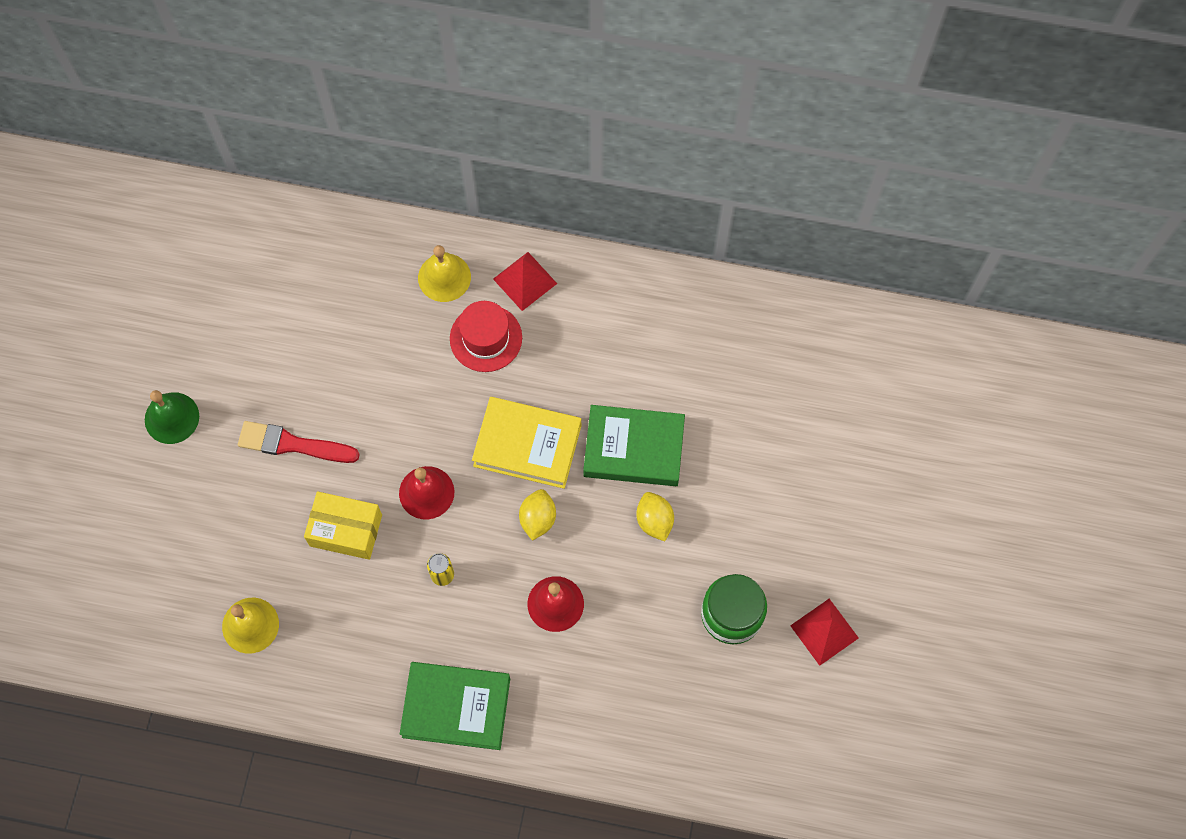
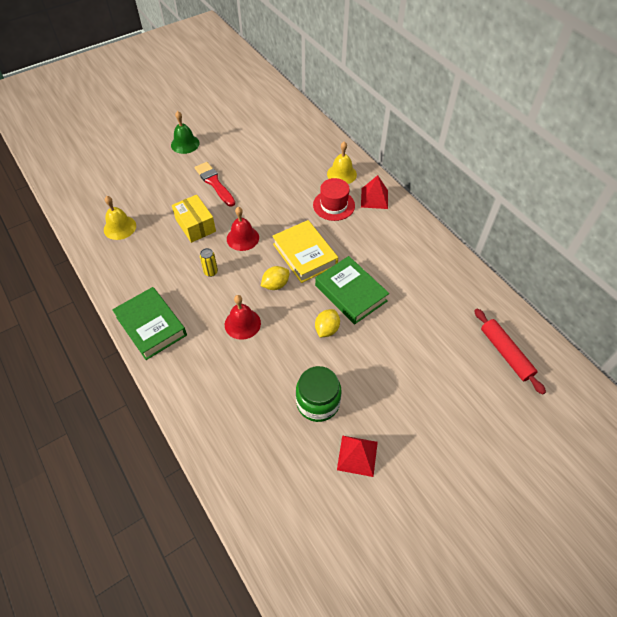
camera: 45 degrees right, 15 degrees down
(862, 372) = (505, 353): none -> red rolling pin

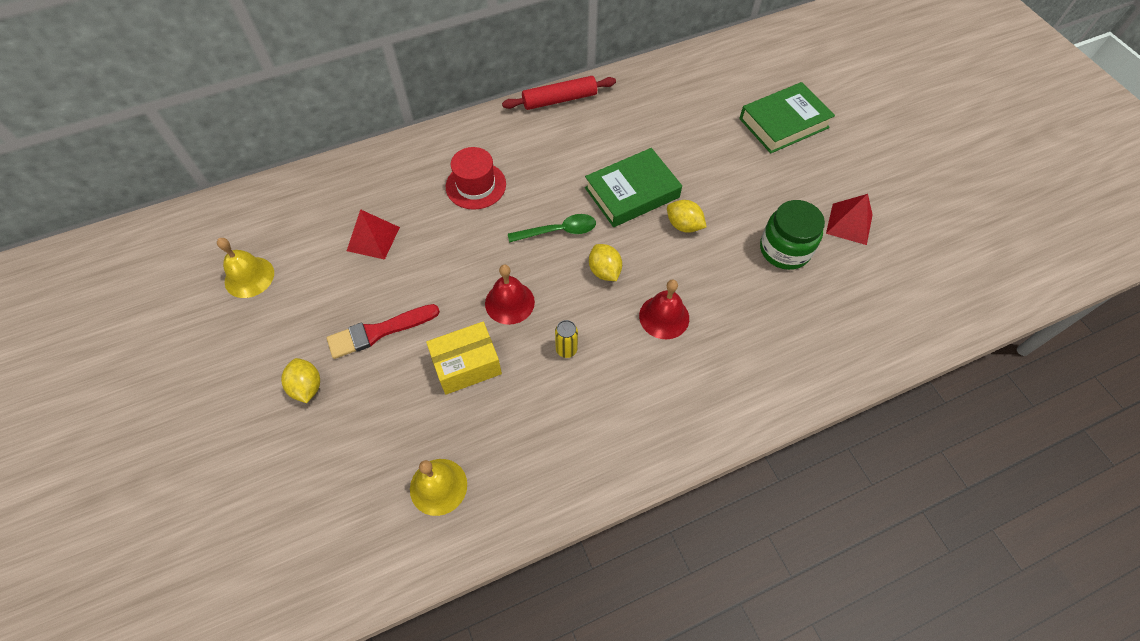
camera: 80 degrees left, 5 degrees up
(151, 326) = (654, 436): green book -> green book (783, 123)
(177, 163) = (307, 387): none -> yellow lemon
(185, 144) = (260, 372): green bell -> none
(305, 254) = (558, 231): yellow book -> green spoon
(341, 174) = (417, 167): yellow bell -> yellow bell (249, 277)
(374, 198) = (476, 140): red pyramid -> red pyramid (373, 239)
(505, 353) = (730, 77): red rolling pin -> red rolling pin (559, 99)

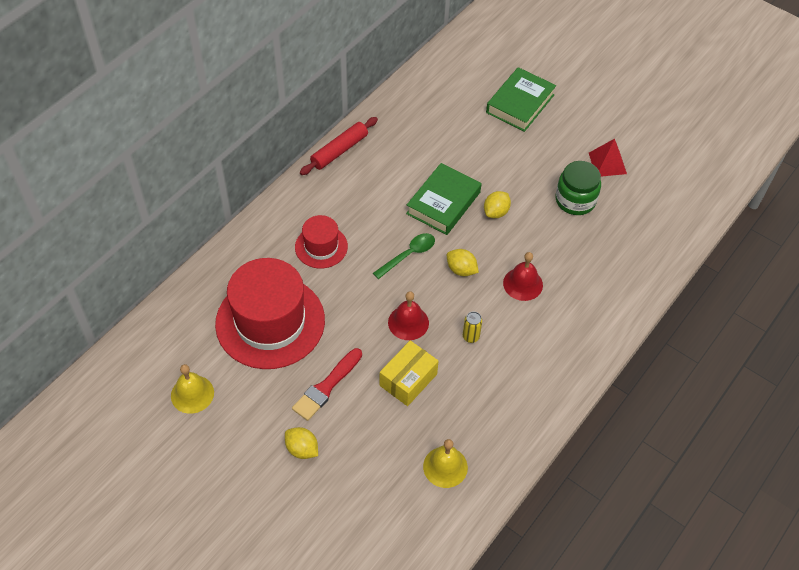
camera: 30 degrees left, 5 degrees down
(373, 239) = (270, 322): red pyramid -> red hat
(683, 225) = (496, 212): yellow lemon -> yellow lemon turned 60 degrees counterclockwise

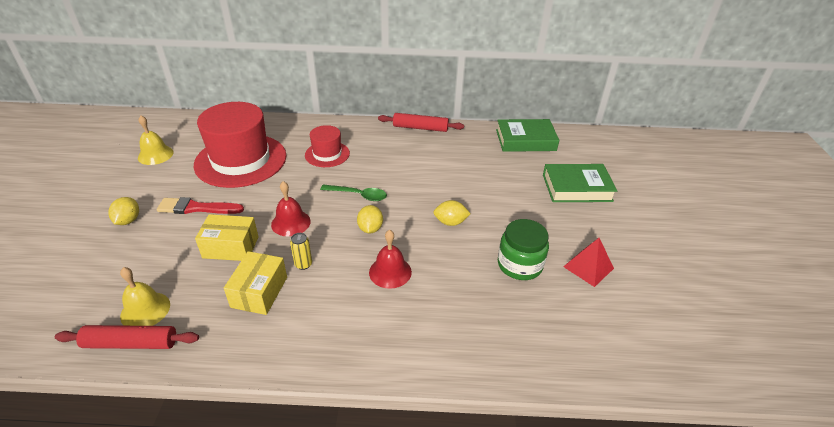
camera: 55 degrees right, 15 degrees down
(443, 203) = (428, 191): green book -> green book (525, 140)
(477, 486) = (131, 343): none -> red rolling pin
(481, 380) = (259, 292): none -> yellow box

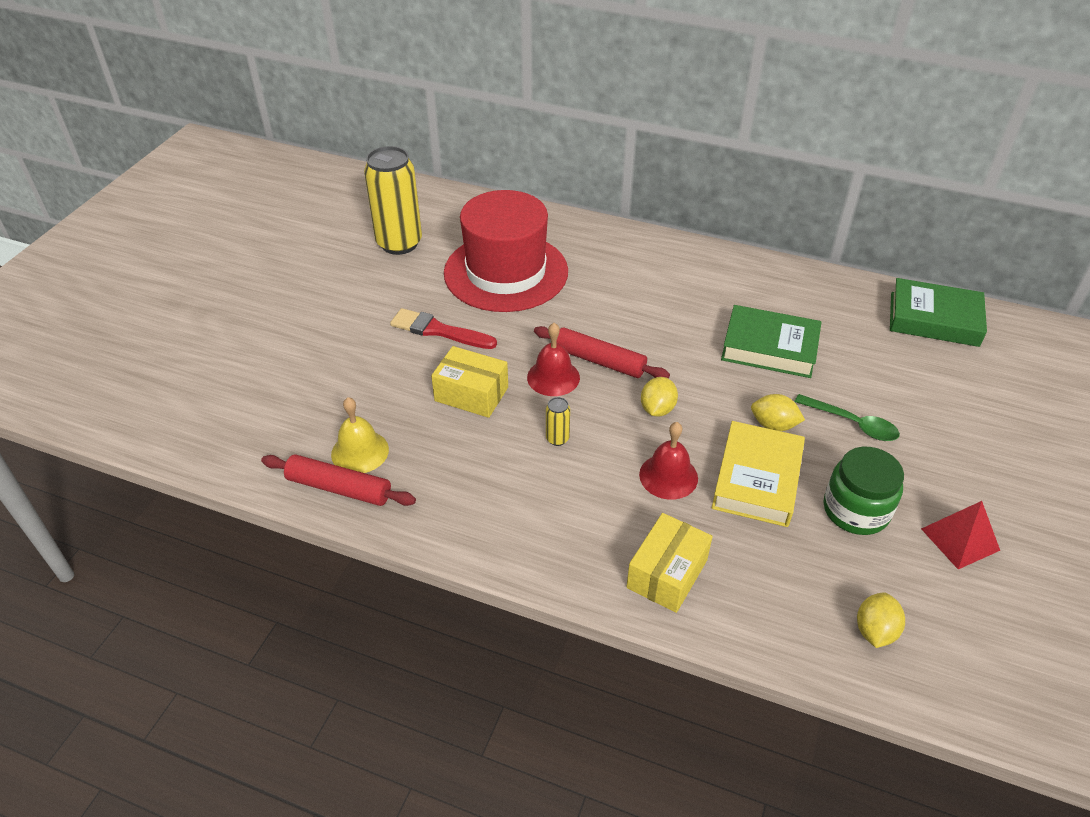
camera: 20 degrees right, 5 degrees up
(128, 220) = (355, 330): yellow lemon -> yellow lemon (874, 631)
(155, 155) = (399, 243): yellow bell -> yellow can
(259, 292) = (495, 462): yellow box -> yellow box (667, 574)
(327, 154) = (624, 285): red hat -> none
(358, 195) = (653, 357): green spoon -> green spoon (852, 423)
(420, 128) = (772, 268): red rolling pin -> red rolling pin (599, 361)
(450, 260) = (757, 479): none -> yellow book
(576, 188) = (990, 414): green book -> green book (769, 348)

